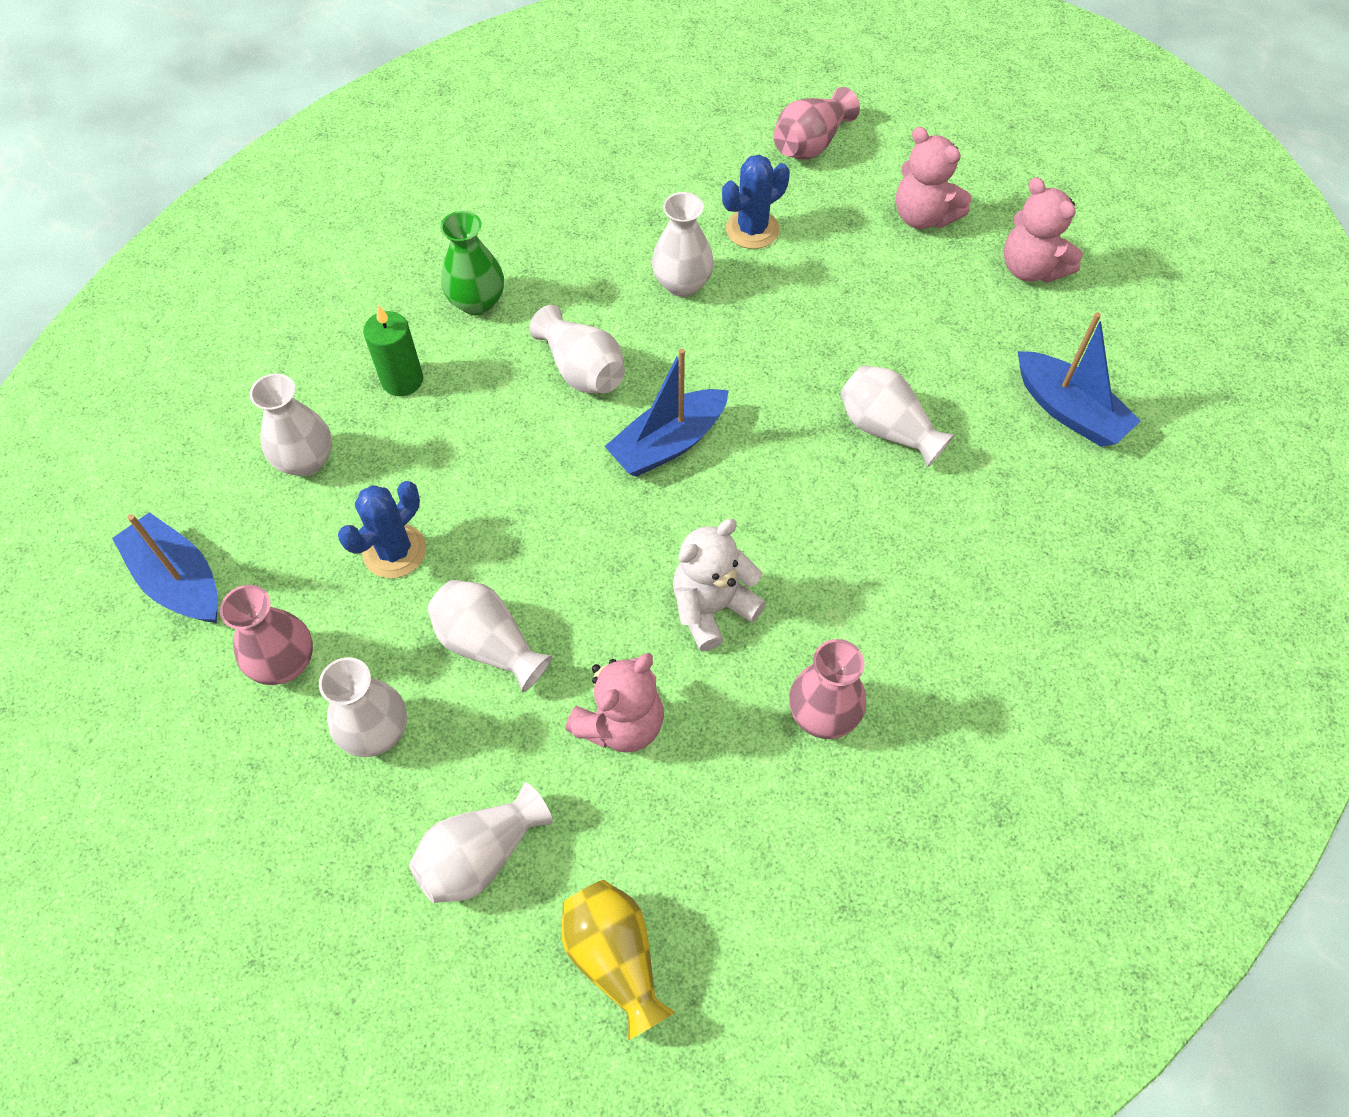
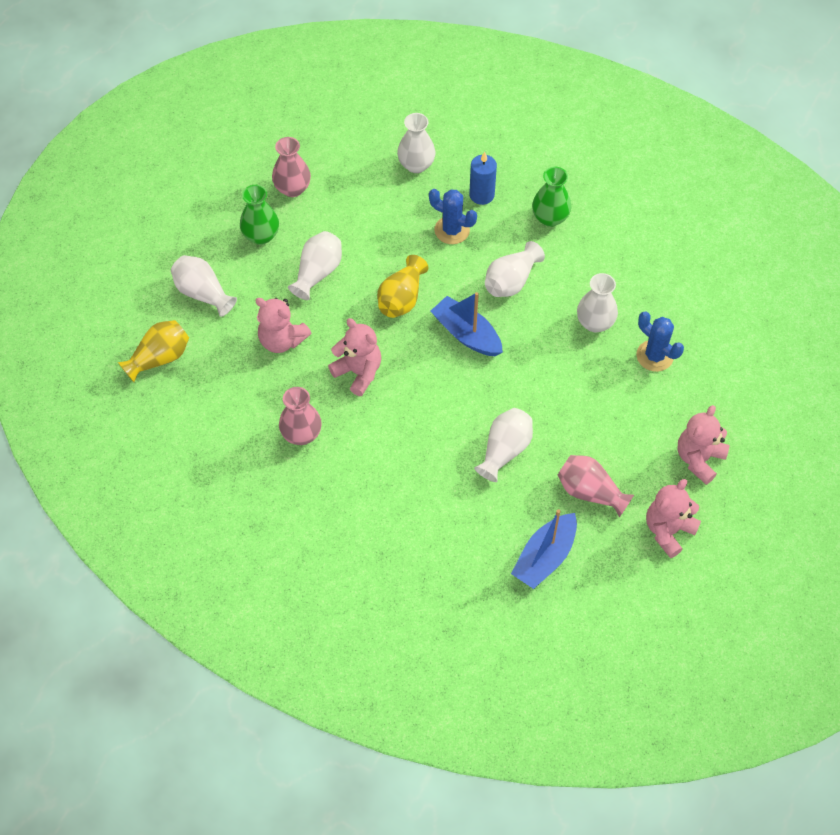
camera: 80 degrees right, 0 degrees up
(179, 580) = (331, 132): blue boat -> none
(376, 732) = (261, 236): white vase -> green vase
(394, 551) = (366, 218): blue cactus -> blue cactus (452, 230)
(402, 380) = (481, 195): green candle -> blue candle
(577, 523) = (401, 298): none -> yellow vase
(712, 608) = (358, 372): white teddy bear -> pink teddy bear
(810, 144) = (749, 382): pink vase -> pink vase (590, 492)

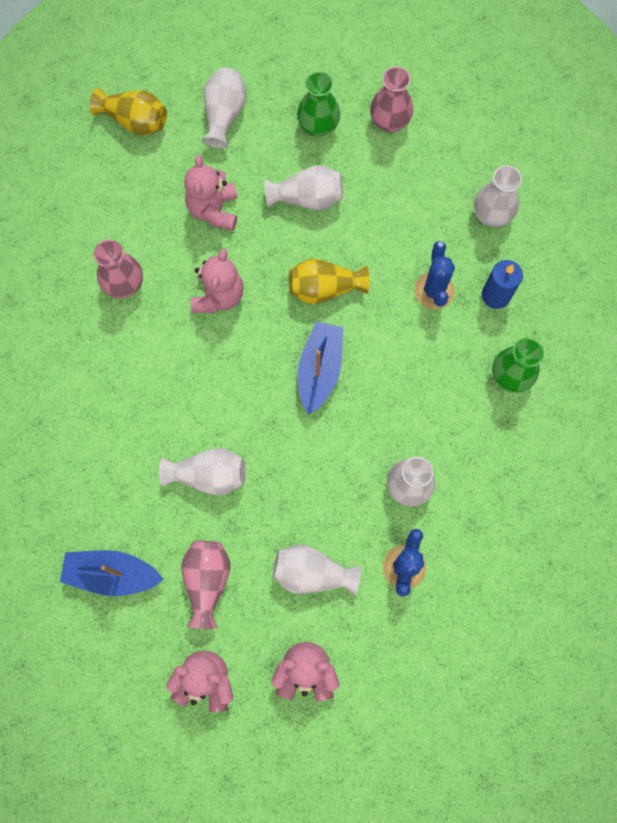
camera: 60 degrees right, 15 degrees up
(511, 281) = (408, 379): white vase -> white vase (312, 573)

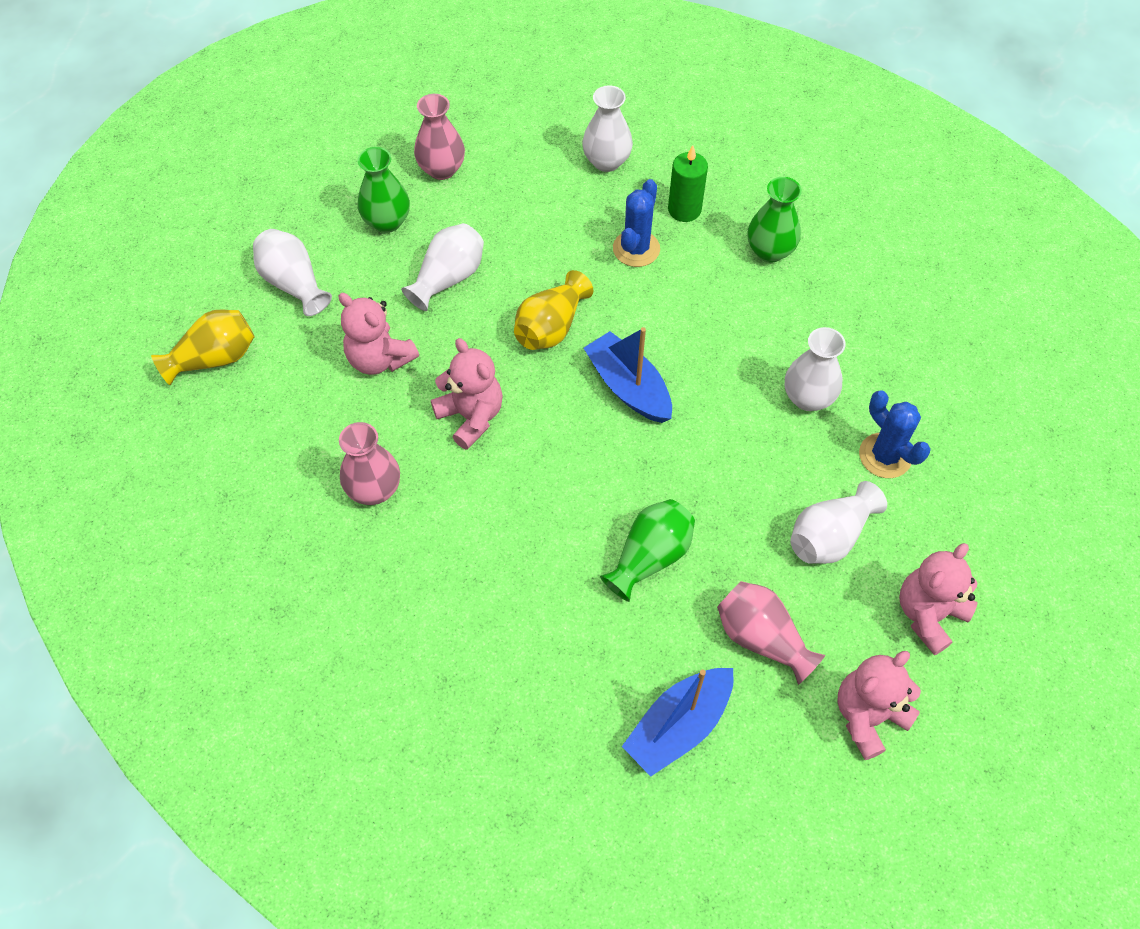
camera: 50 degrees left, 15 degrees down
(208, 475) = (650, 557): white vase -> green vase
(434, 290) = (636, 249): blue cactus -> blue cactus turned 75 degrees clockwise
(496, 295) = (684, 209): blue candle -> green candle

